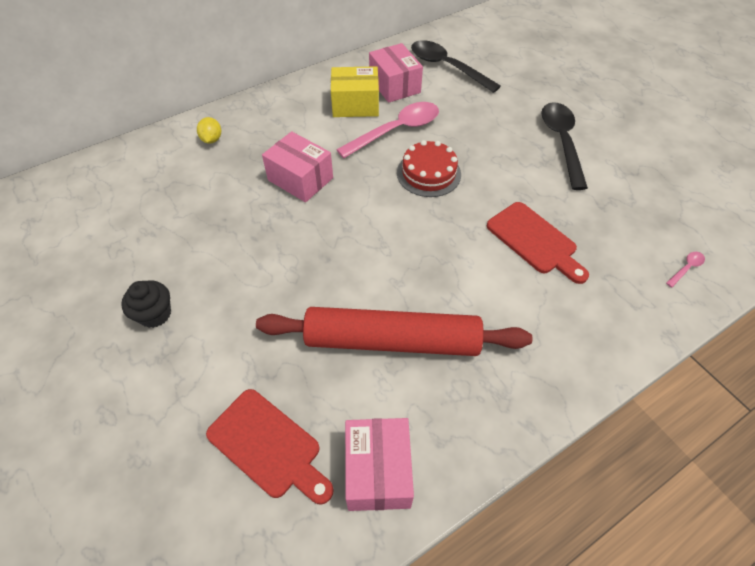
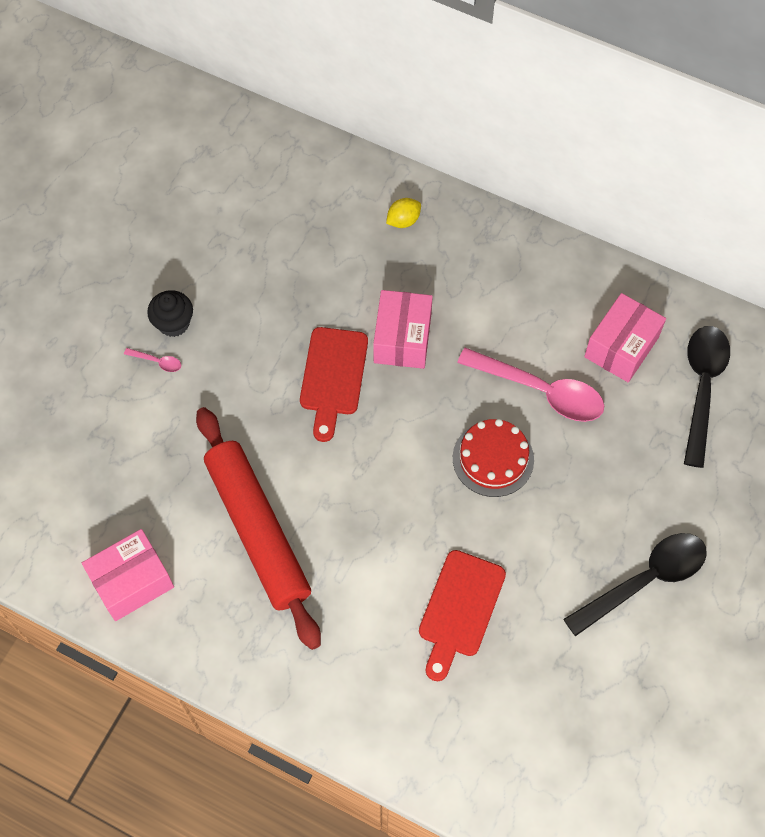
camera: 60 degrees right, 10 degrees up
(268, 446) = (109, 488): red cutting board -> red cutting board (333, 377)
(355, 105) = (555, 325): yellow box -> none
(686, 268) = (516, 780): pink spoon -> pink spoon (157, 362)

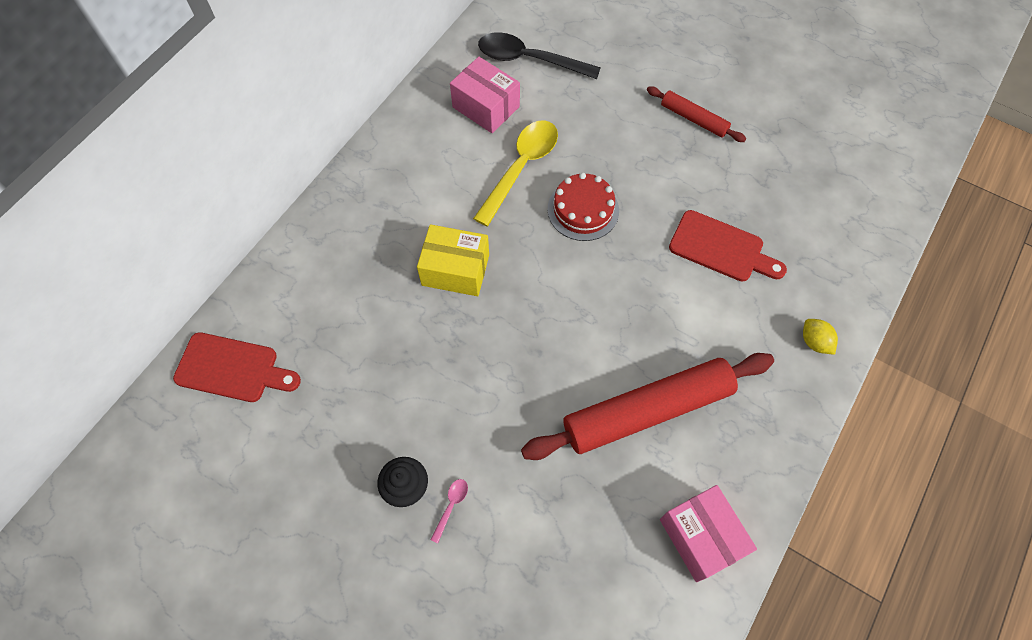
camera: 85 degrees left, 0 degrees up
(333, 377) = (489, 333): red cutting board -> red cutting board (232, 368)
(402, 339) = (455, 270): pink box -> yellow box
(403, 221) = (325, 258): yellow lemon -> yellow lemon (814, 342)
(540, 391) = (521, 168): pink spoon -> yellow spoon
(644, 580) = (693, 119): black spoon -> red rolling pin

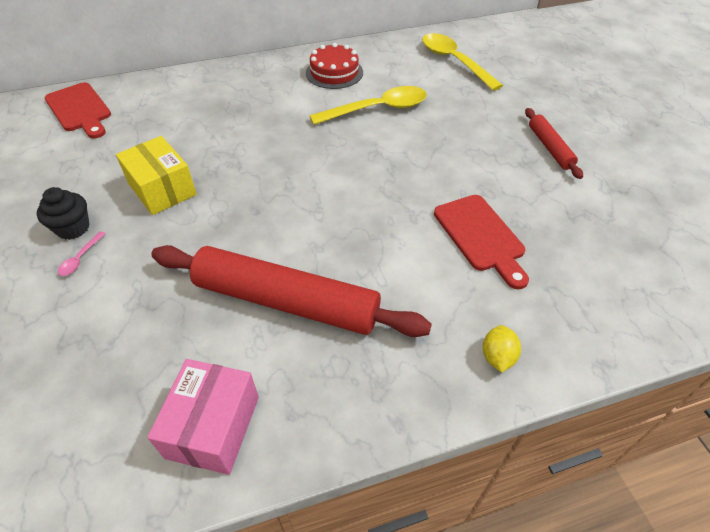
camera: 40 degrees right, 15 degrees down
(451, 506) = (80, 258): pink spoon -> pink spoon turned 135 degrees clockwise
(455, 270) = (264, 136): yellow box -> yellow box (162, 189)
(486, 107) = (393, 70): pink box -> none
(529, 60) = (454, 62): black spoon -> yellow spoon
(583, 210) = (393, 153): red cake -> red cake (334, 72)

